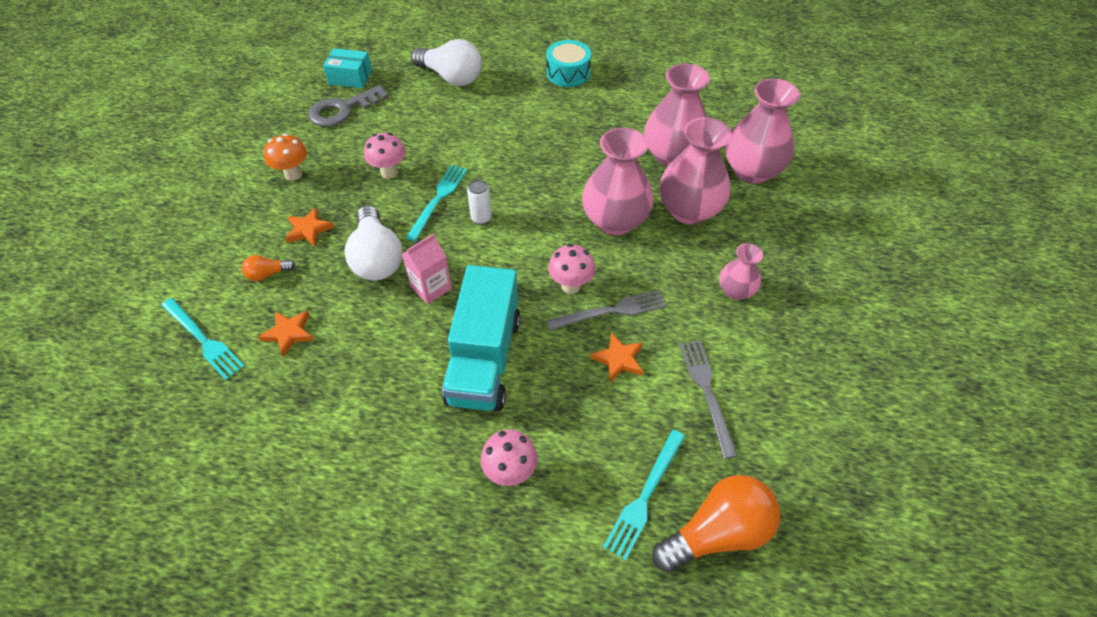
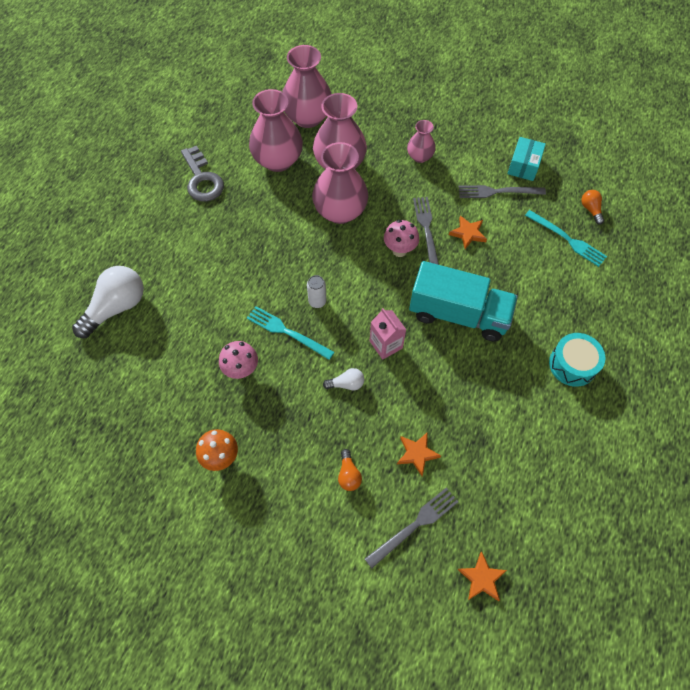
camera: 80 degrees left, 10 degrees up
(203, 339) = (414, 526): turquoise fork -> grey fork
(308, 230) = (301, 441): orange star -> orange star (482, 578)
(343, 110) = (134, 411): grey key -> grey key (202, 179)
(350, 77) = (81, 403): turquoise box -> turquoise box (523, 165)
(377, 258) = (346, 384): white light bulb -> white light bulb, size x0.47
(510, 472) = (548, 308): pink mushroom -> none
(568, 73) = (146, 211): turquoise drum -> turquoise drum (572, 364)
(717, 533) = (590, 210): orange light bulb -> orange light bulb, size x0.47

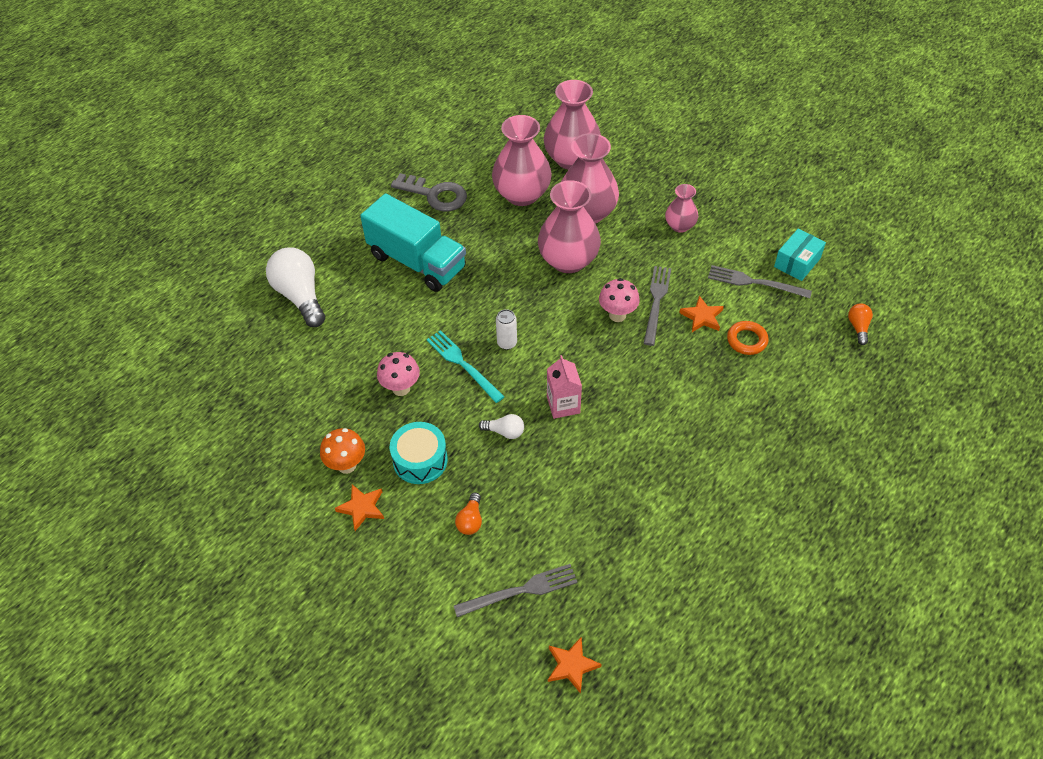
camera: 20 degrees right, 10 degrees down
(116, 308) = (300, 296): white light bulb -> white light bulb turned 90 degrees counterclockwise
(202, 179) = (435, 195): grey key -> grey key turned 60 degrees counterclockwise
(417, 454) = (552, 521): orange star -> orange star (362, 508)
(458, 314) = (656, 396): turquoise truck -> turquoise truck (417, 262)
(510, 244) = (747, 340): none -> orange ring
(567, 239) = (816, 351): turquoise fork -> none
(572, 364) = (767, 482): turquoise drum -> turquoise drum (420, 460)

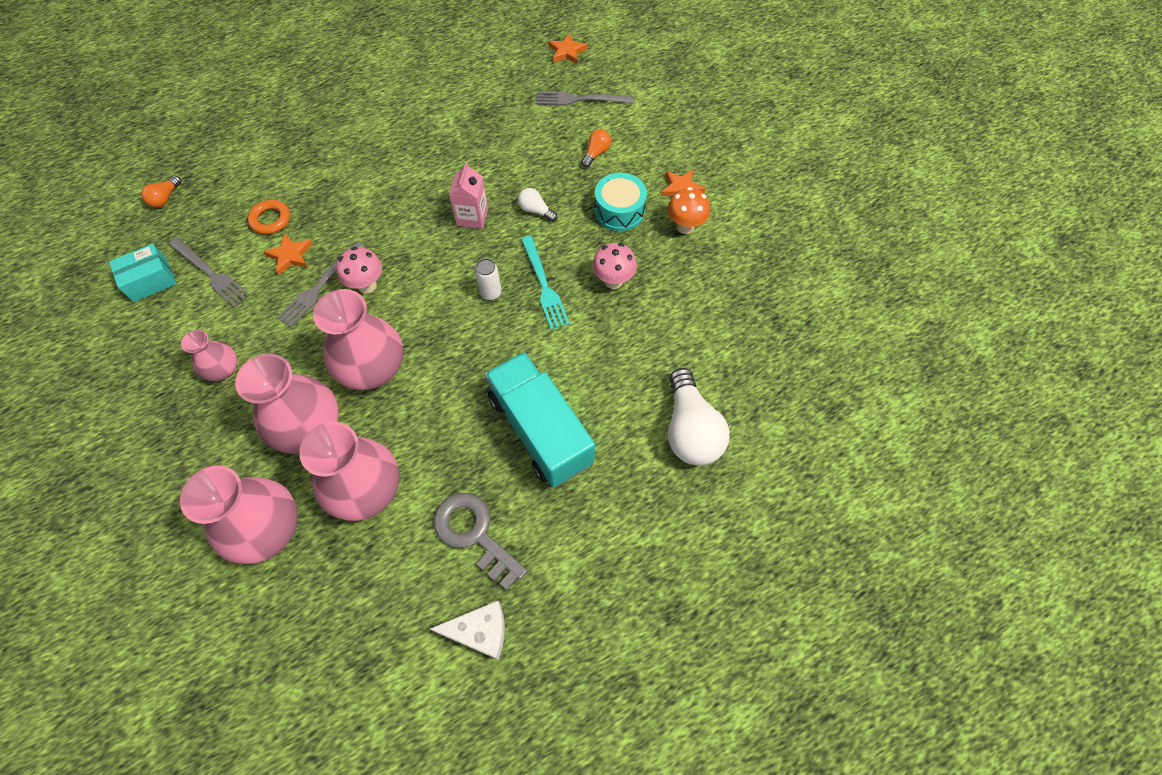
camera: 160 degrees left, 10 degrees up
(408, 156) = (480, 631): none -> white cheese

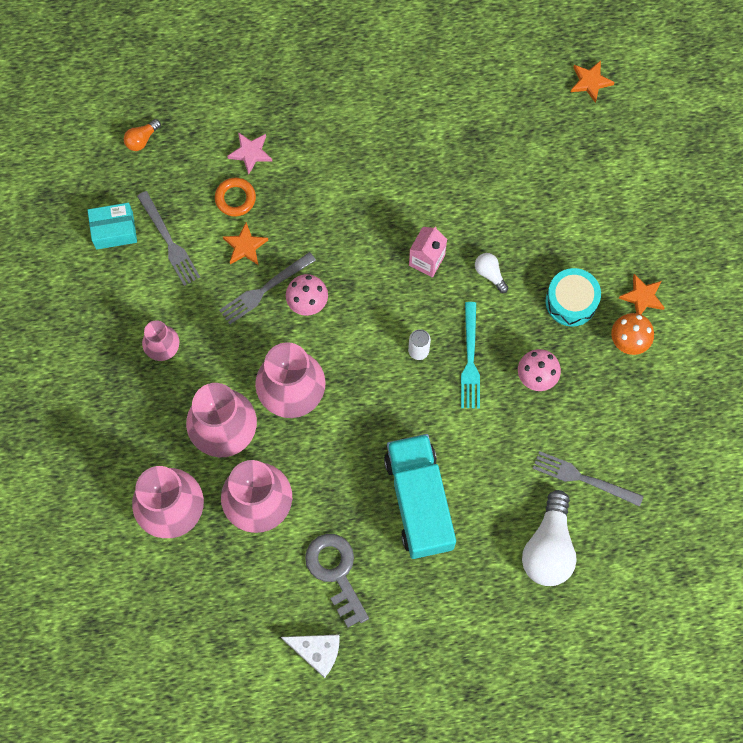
camera: 20 degrees right, 10 degrees up
(277, 180) = (250, 153): none -> pink star
(580, 99) = (582, 151): grey fork -> grey fork (584, 478)
(596, 153) = (573, 225): orange light bulb -> none

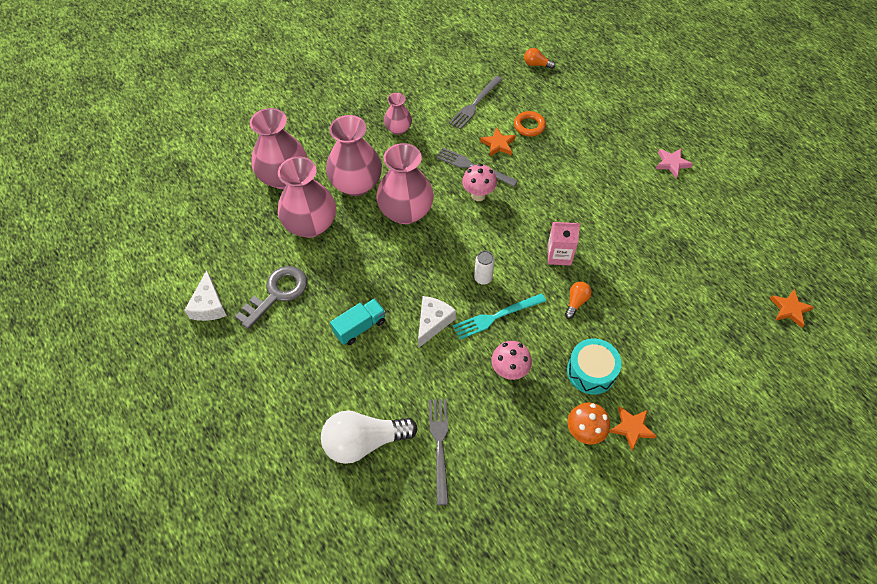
camera: 65 degrees right, 15 degrees down
(114, 230) = (465, 75): turquoise box -> none
(250, 153) = (568, 121): pink star -> pink star (672, 163)
(419, 501) = (360, 327): turquoise truck -> turquoise truck, size x0.52
(447, 425) = (433, 322): none -> white cheese
(490, 274) = (576, 302): white light bulb -> orange light bulb

